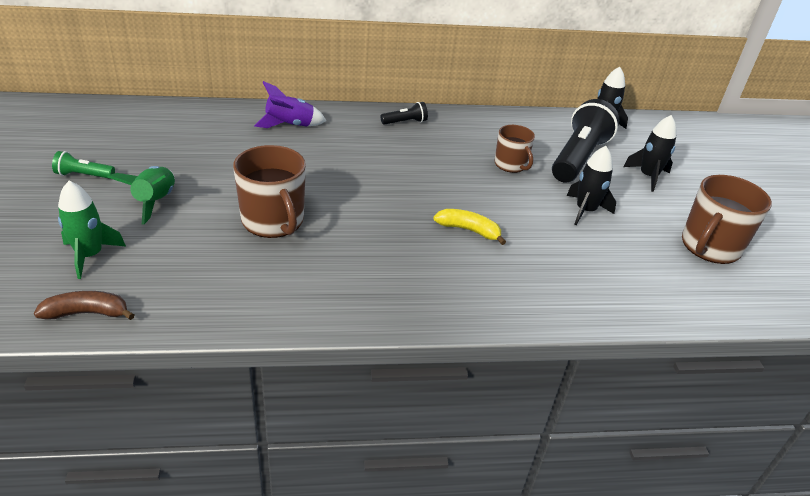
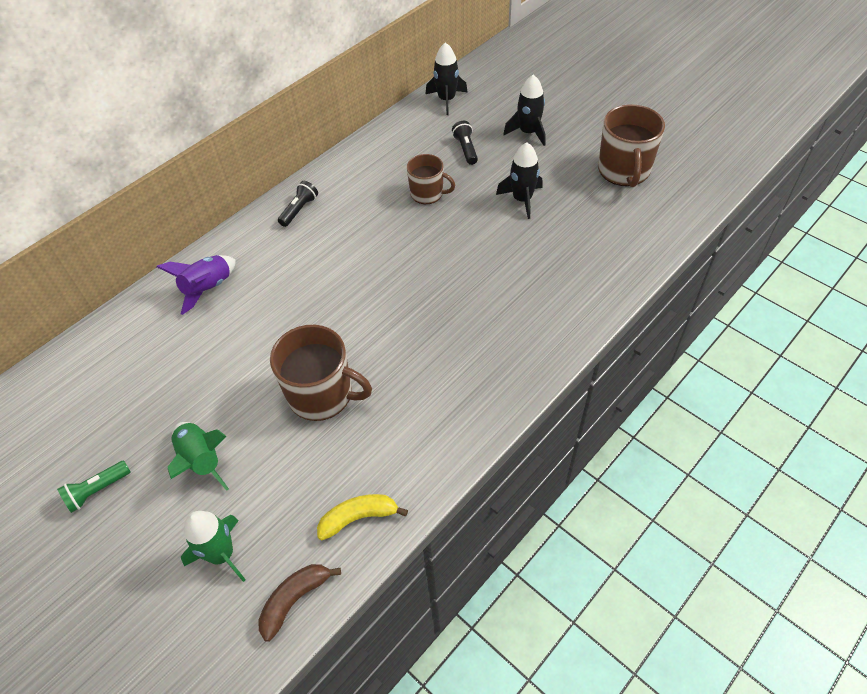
camera: 35 degrees left, 15 degrees up
(469, 230) = (468, 282): yellow banana -> yellow banana (358, 518)
(578, 158) = (466, 149): black flashlight -> black flashlight, size x0.45

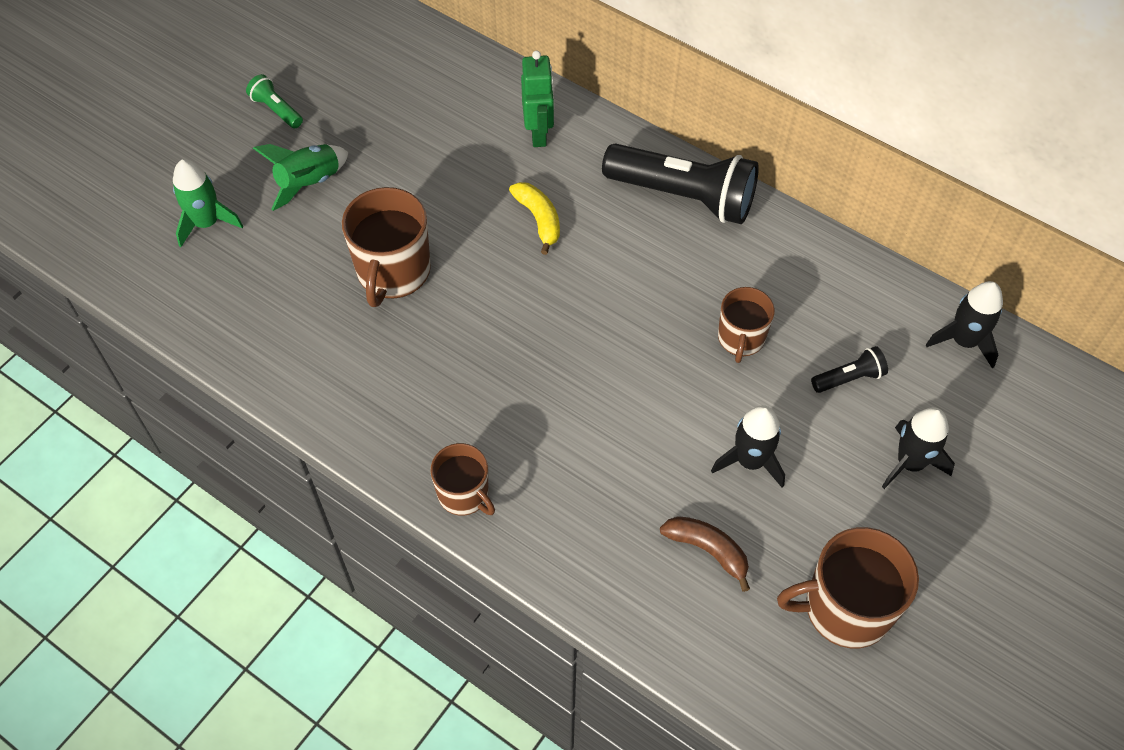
camera: 80 degrees right, 5 degrees up
(208, 288) = (539, 134): purple rocket -> green robot
(295, 599) = (158, 290): brown banana -> brown banana (708, 550)
(299, 210) = (683, 196): black flashlight -> black flashlight, size x2.24
(358, 518) = (242, 330): yellow banana -> yellow banana (539, 219)
(539, 354) = (464, 494): none -> brown mug

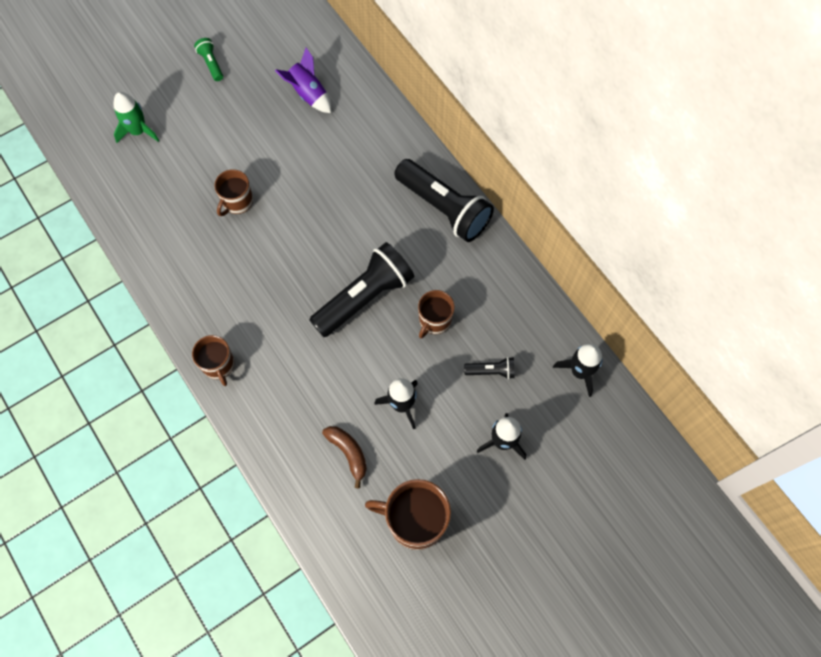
camera: 20 degrees right, 10 degrees up
(309, 183) = (211, 123): green rocket -> none
(393, 272) = (237, 202): brown mug -> brown mug, size x0.62
(431, 110) = (308, 94): none -> purple rocket
(539, 134) = (370, 133): green robot -> none
(539, 219) = (343, 195): yellow banana -> none
(631, 339) = (365, 297): none -> black flashlight

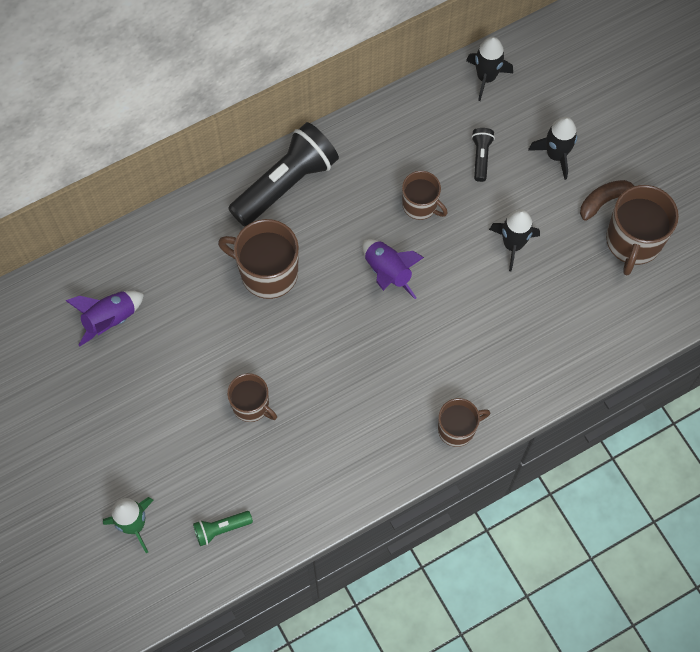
camera: 85 degrees left, 0 degrees up
(211, 64) = (45, 434): green flashlight -> green flashlight (221, 529)
(348, 453) = (563, 299): brown banana -> brown banana (605, 201)
(357, 202) = (267, 272): none -> brown mug
(365, 297) = (387, 272): black flashlight -> purple rocket

